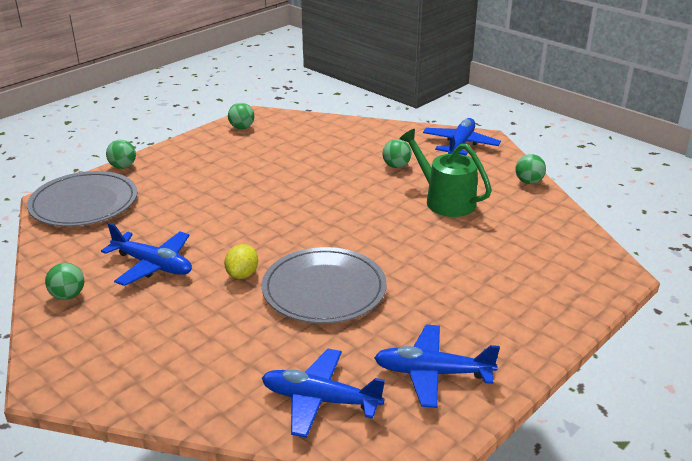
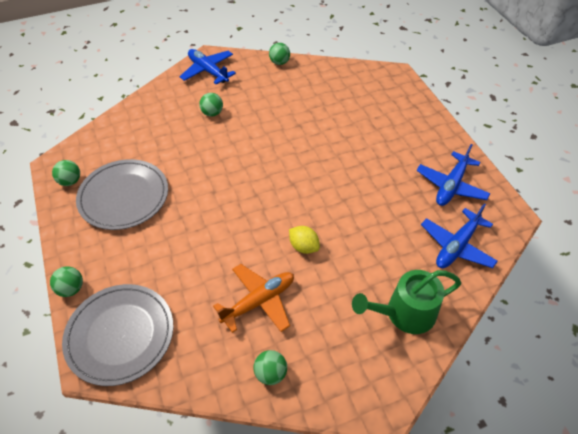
camera: 65 degrees left, 20 degrees up
(153, 265) = (259, 301): blue plane -> orange plane
(324, 289) = (346, 206): grey plate -> grey plate (124, 196)
(445, 200) = (276, 108): green watering can -> green watering can (405, 313)

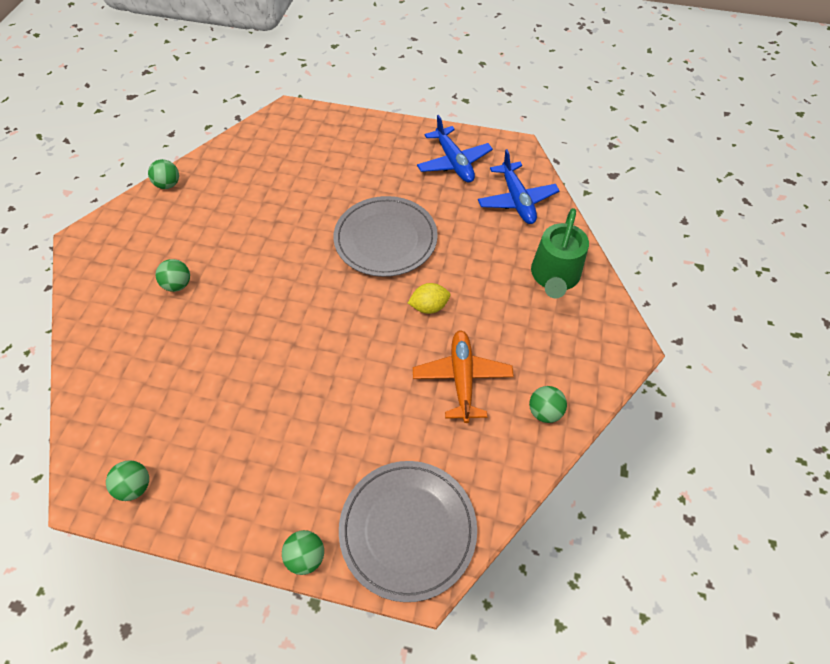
camera: 55 degrees left, 5 degrees up
(124, 196) = (217, 436): grey plate -> grey plate (385, 239)
(208, 71) = (106, 253): blue plane -> none

